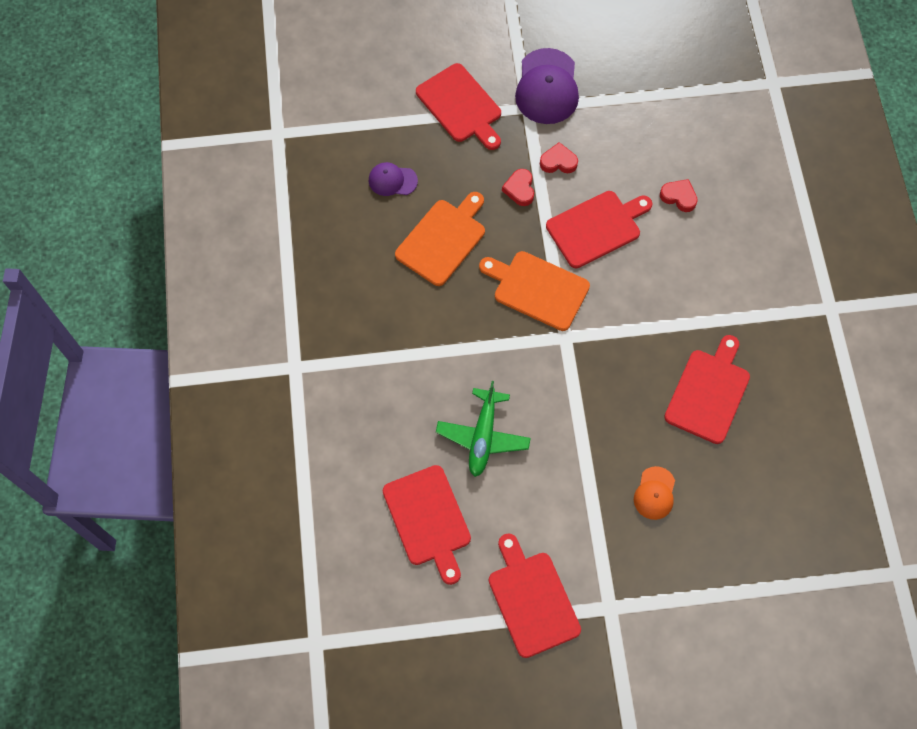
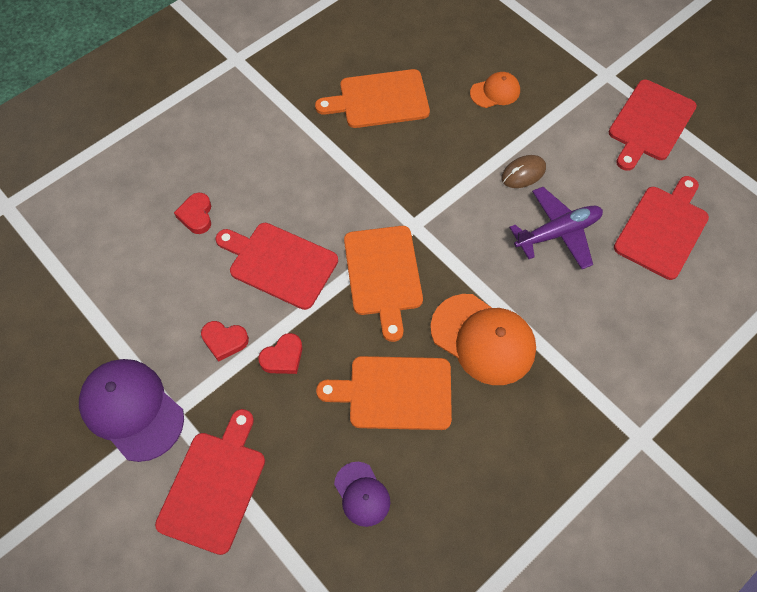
camera: 125 degrees left, 5 degrees down
(438, 320) = (483, 339): none -> orange cap
(483, 436) = (558, 233): green plane -> purple plane
(547, 87) = (132, 409): purple cap -> purple cap turned 105 degrees counterclockwise
(555, 452) = (523, 173): none -> brown mouse
(558, 162) = (224, 341): red heart -> red heart turned 45 degrees counterclockwise
(709, 392) = (379, 99): red cutting board -> orange cutting board

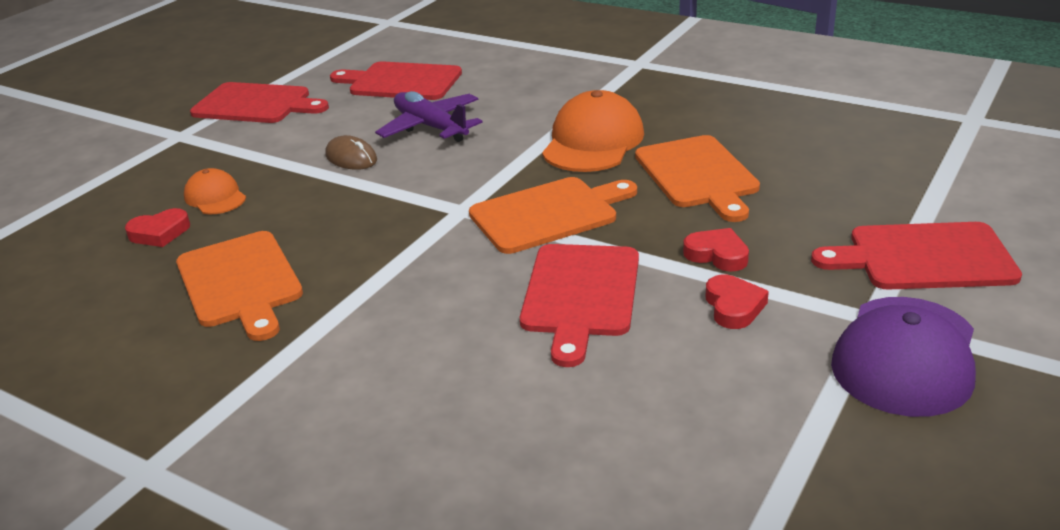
camera: 105 degrees left, 30 degrees down
(196, 215) = (538, 403): red heart -> red heart (160, 233)
(362, 494) = (827, 168): purple cap -> none

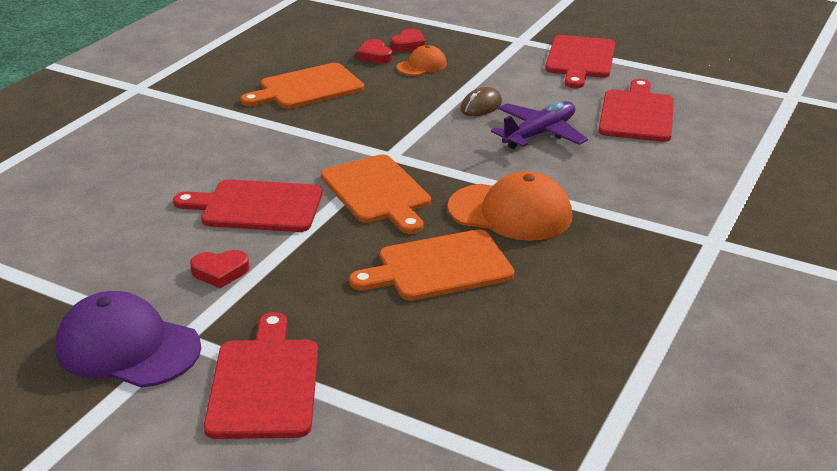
camera: 85 degrees right, 0 degrees up
(717, 255) = (297, 269): red heart -> red heart (408, 44)

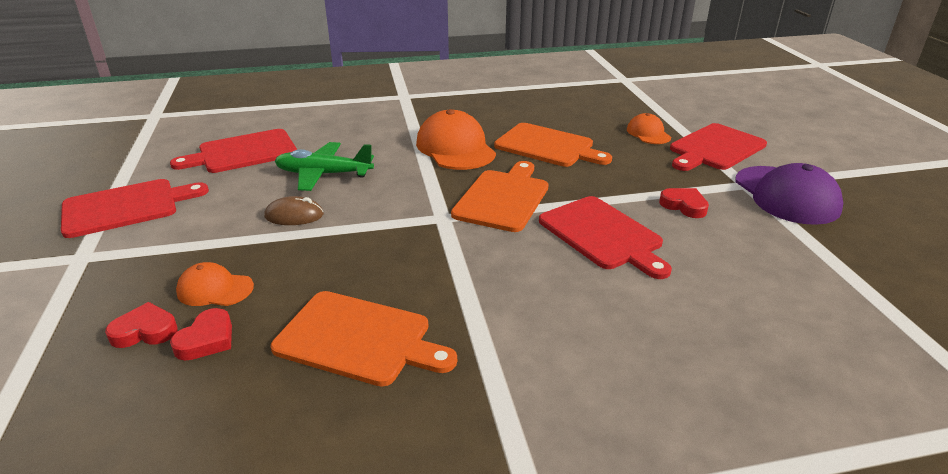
camera: 130 degrees left, 0 degrees up
(370, 360) = (648, 133): none -> orange cap
(539, 134) = (323, 174): purple plane -> green plane

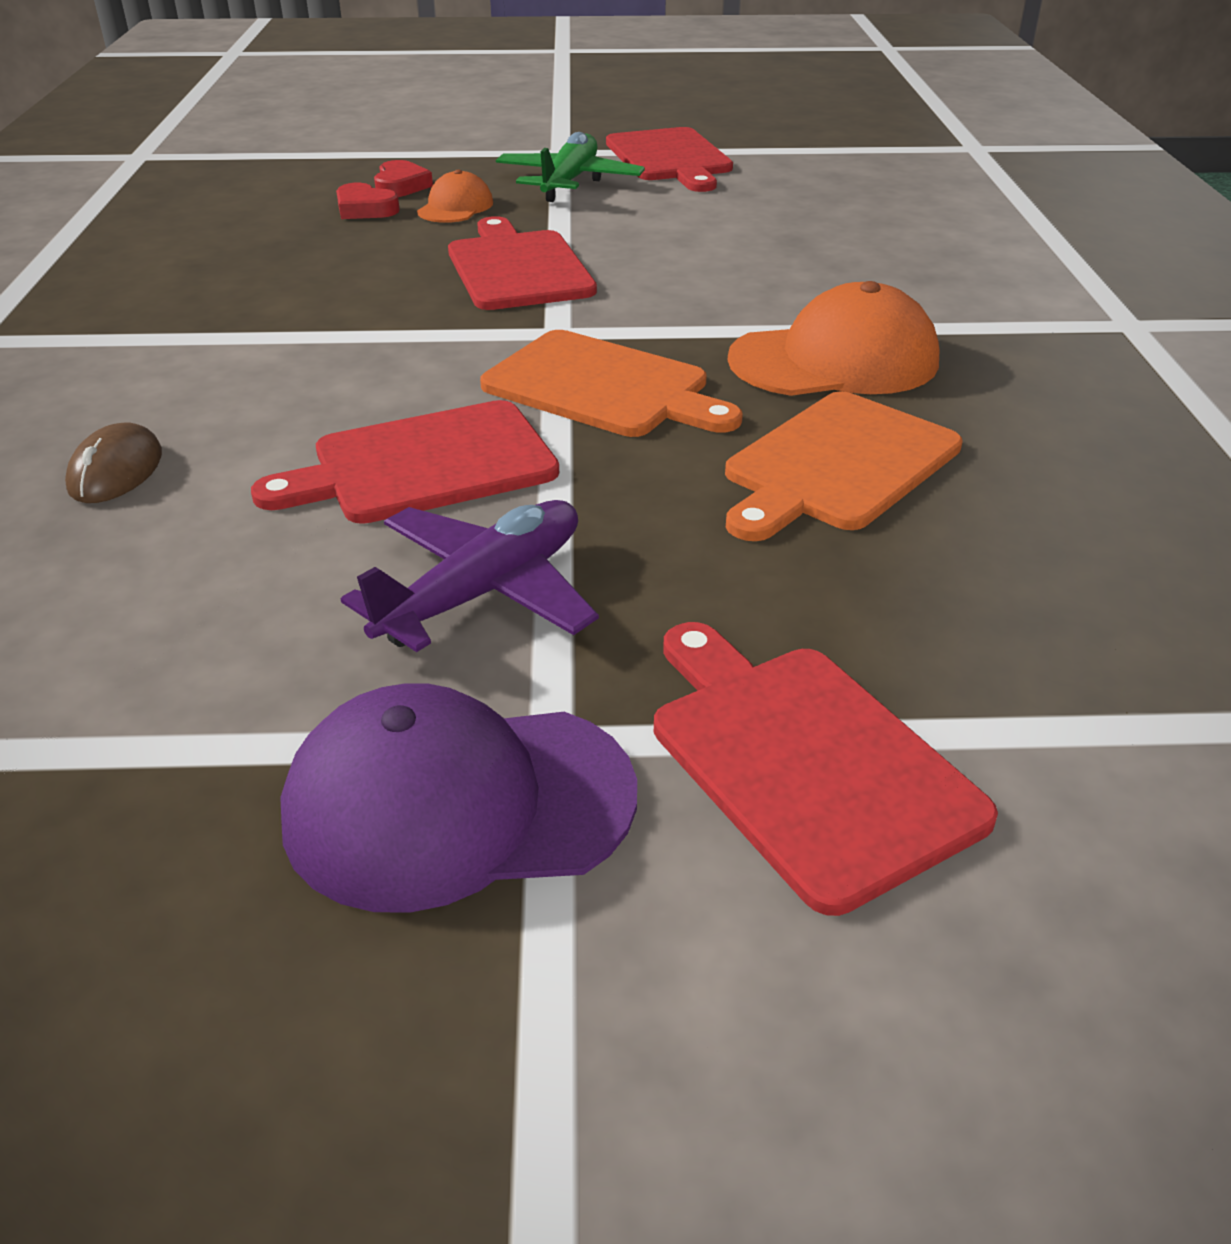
camera: 100 degrees right, 5 degrees up
(243, 152) = (828, 203): red cutting board -> red cutting board (518, 268)
(294, 215) = (609, 238): brown mouse -> brown mouse (116, 471)
(323, 174) = (737, 254): green plane -> green plane (569, 182)
(358, 339) = (303, 272): orange cutting board -> none
(648, 133) = (925, 646): orange cap -> none
(684, 206) = (484, 593): red heart -> purple plane

